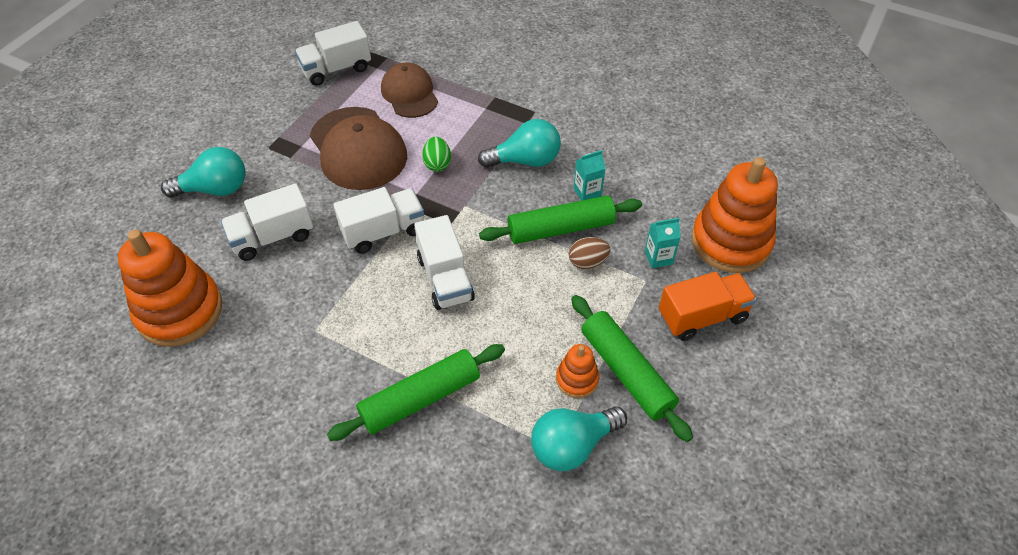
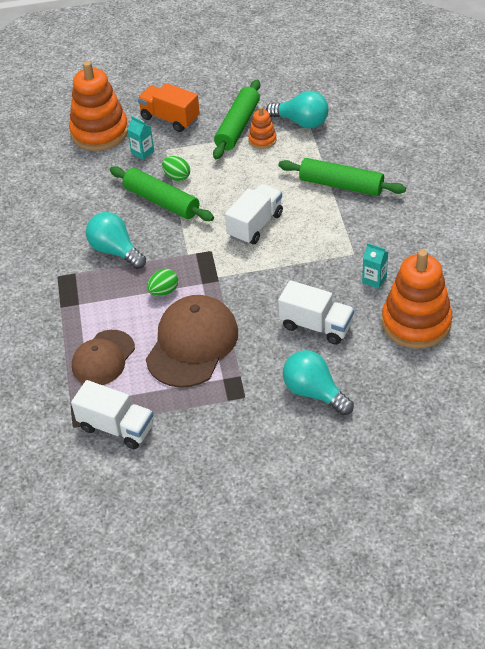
camera: 125 degrees left, 5 degrees down
(383, 232) = (251, 276): white truck -> none
(587, 192) = (117, 207): turquoise carton -> turquoise carton (374, 280)
(587, 262) = (177, 177): brown egg -> green egg

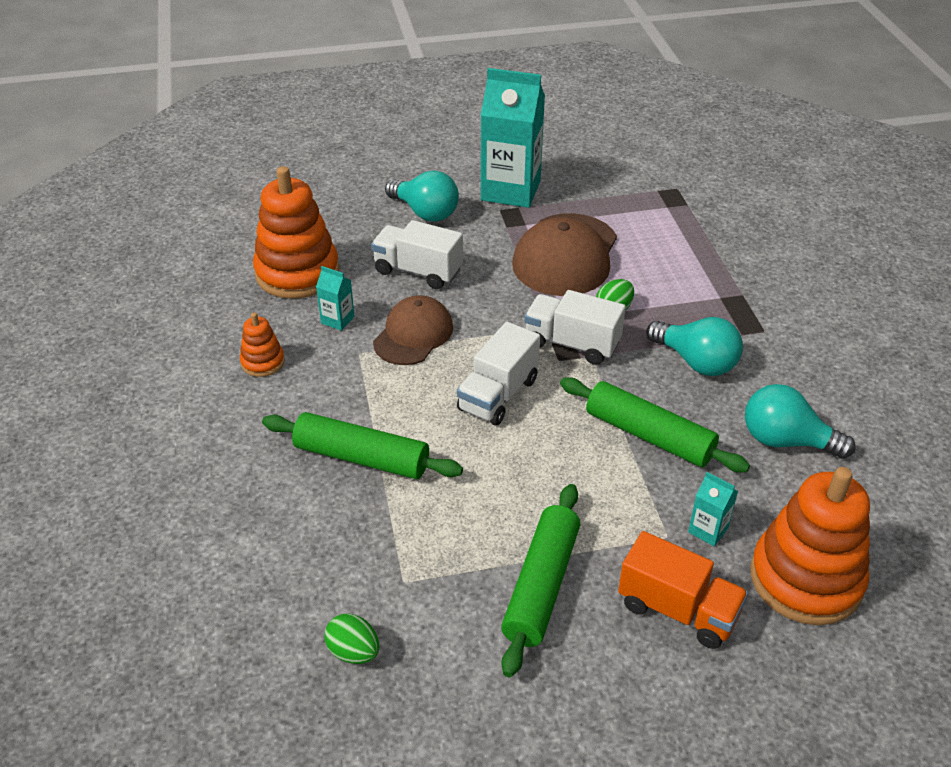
camera: 175 degrees right, 5 degrees down
(103, 358) = (667, 243): brown cap -> brown cap (413, 335)
(116, 427) = (631, 187): white truck -> white truck (572, 344)
(177, 177) = (634, 479): green egg -> green egg (354, 652)
(233, 422) = (510, 190): none -> turquoise carton
(262, 140) = (493, 552): orange stacking toy -> orange stacking toy (262, 362)
(301, 122) = (419, 592): turquoise light bulb -> turquoise light bulb (786, 441)

